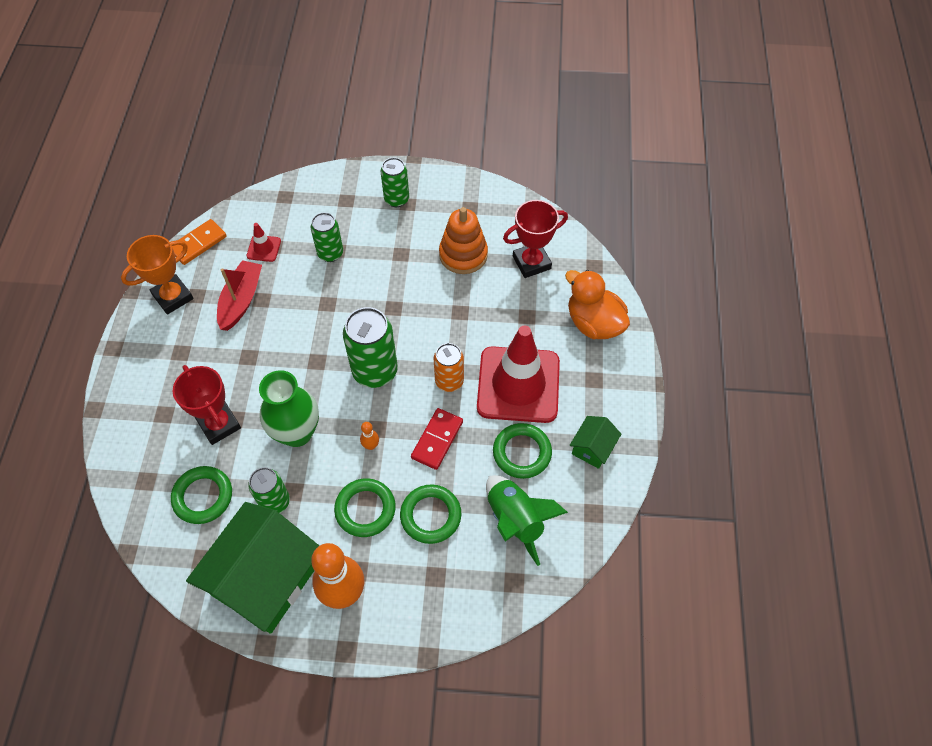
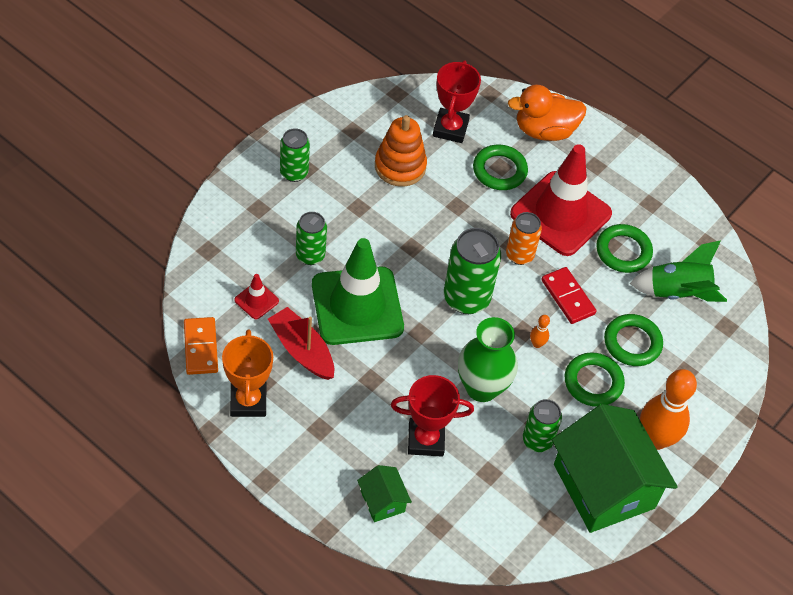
camera: 60 degrees left, 5 degrees down
(203, 496) = (490, 490): green ring -> green ring (499, 170)
(308, 308) = (357, 306): none -> green traffic cone
(592, 448) = (654, 206): green house -> green house (382, 501)

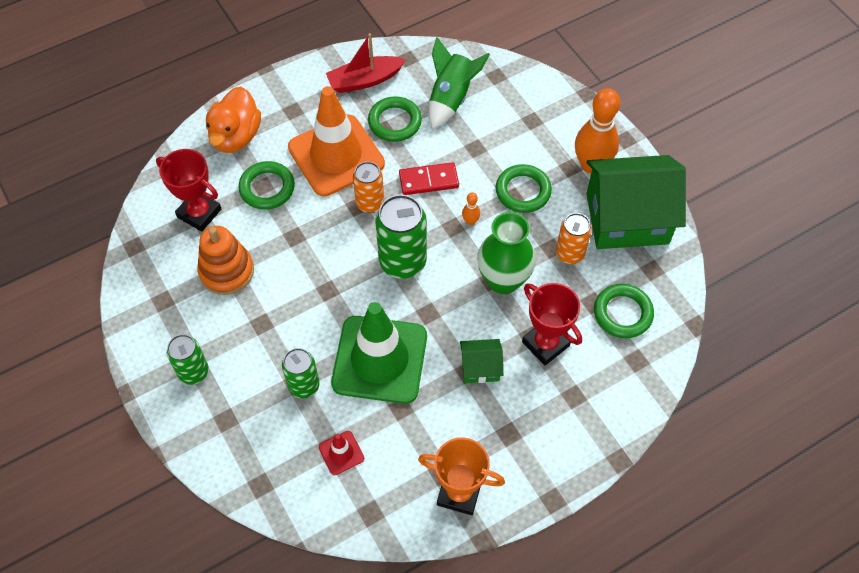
camera: 65 degrees left, 5 degrees up
(201, 347) = (381, 524): orange domino -> none
(302, 350) = (415, 425): red boat -> red boat (364, 80)
(382, 501) = (601, 400): green house -> green house (480, 367)
(426, 440) = (545, 344): red trophy -> red trophy turned 60 degrees counterclockwise
(537, 440) = (570, 254): green can -> orange can
(560, 214) = (336, 155): red traffic cone -> orange traffic cone
(632, 343) = (492, 148): green ring -> green ring (622, 313)

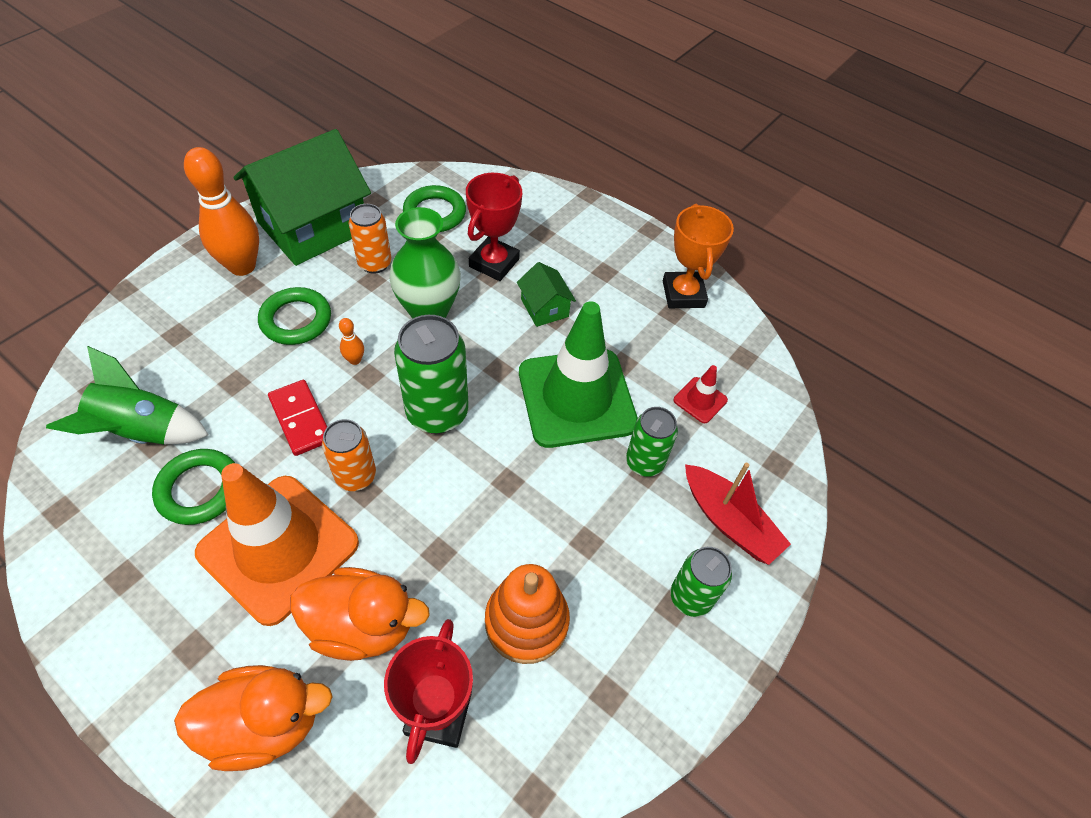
camera: 115 degrees left, 5 degrees down
(267, 188) = (362, 625): green ring -> orange duck
(364, 80) = (113, 558): red boat -> red boat (729, 521)
(627, 218) = (313, 227): green house -> green house turned 75 degrees clockwise

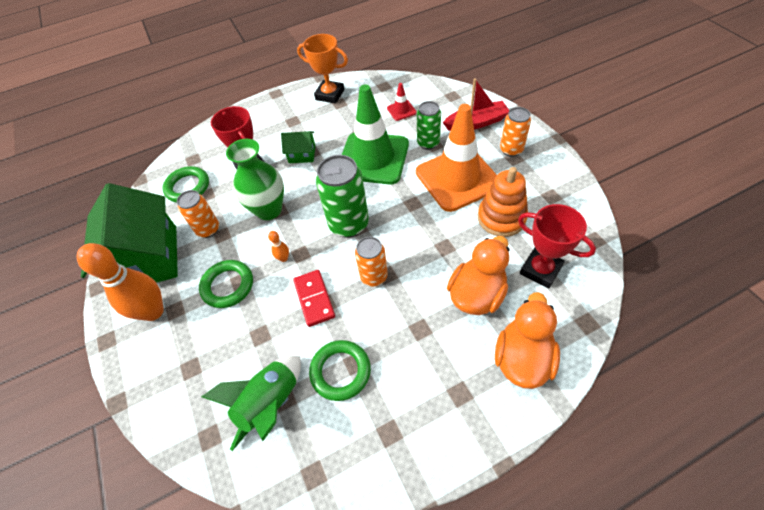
camera: 55 degrees left, 0 degrees up
(278, 548) = (407, 330): orange traffic cone -> orange traffic cone (457, 178)
(301, 419) = (314, 299): red domino -> red domino turned 75 degrees clockwise
(690, 597) = (511, 150): green can -> orange can

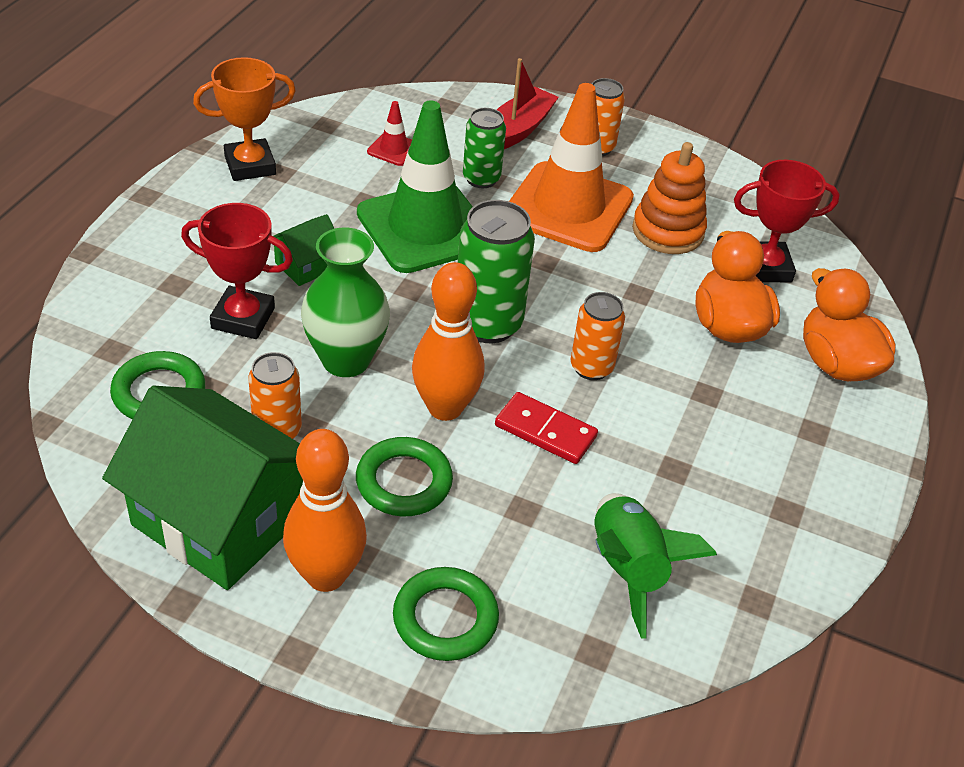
camera: 50 degrees left, 10 degrees down
(283, 258) = (445, 408): orange bowling pin -> orange bowling pin, size x2.42
(340, 371) = (669, 487): green ring -> green ring (445, 618)

